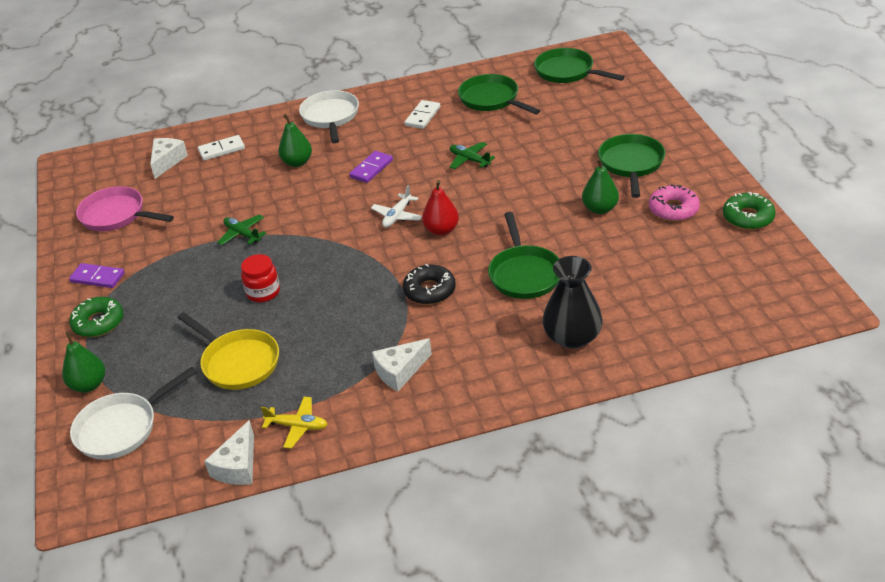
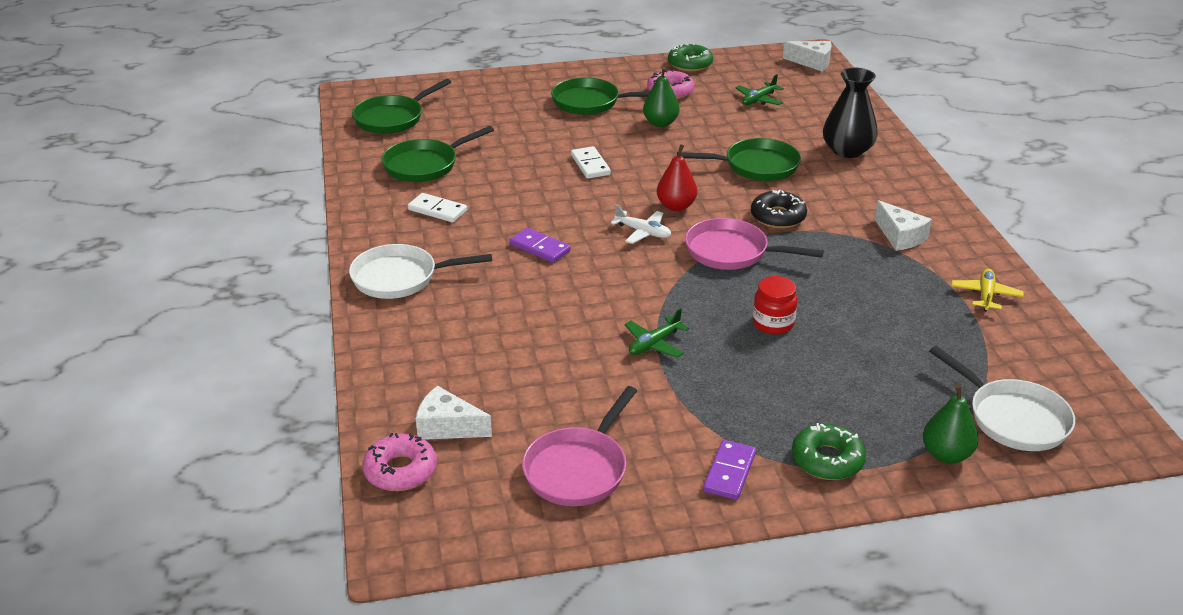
camera: 90 degrees left, 5 degrees down
(131, 152) = (400, 470): none -> pink donut
(221, 150) = (439, 372): white domino -> white domino (590, 165)
(238, 362) = (895, 337): yellow pan -> none
(238, 466) = (1048, 331): white cheese -> white cheese (812, 62)
(297, 162) = (502, 303): green pear -> none
(368, 265) = (732, 252): none -> pink pan
(469, 160) = (548, 184): green plane -> green plane (759, 100)

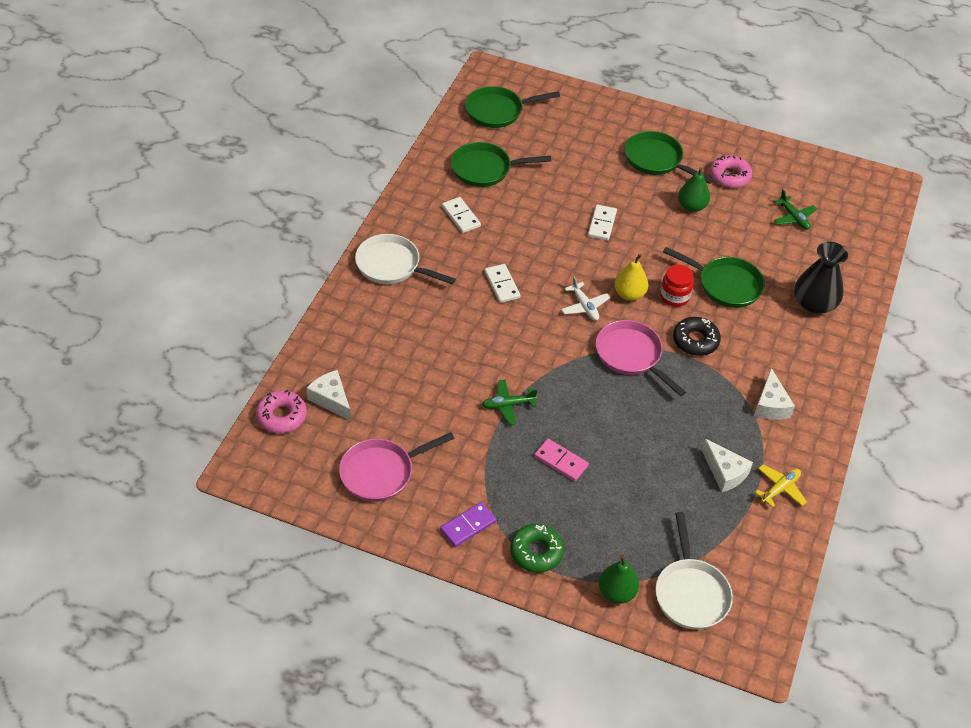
camera: 30 degrees right, 15 degrees up
(540, 248) = (502, 285): purple domino -> white domino
(676, 206) = (629, 294): red pear -> yellow pear
(690, 64) = (773, 153): green donut -> none
(759, 100) = (793, 217): green plane -> green plane turned 105 degrees counterclockwise
(761, 367) = (561, 461): none -> pink domino
(773, 323) = (602, 431): red jar -> red jar (674, 296)
(812, 62) = (879, 196): white cheese -> white cheese (725, 472)

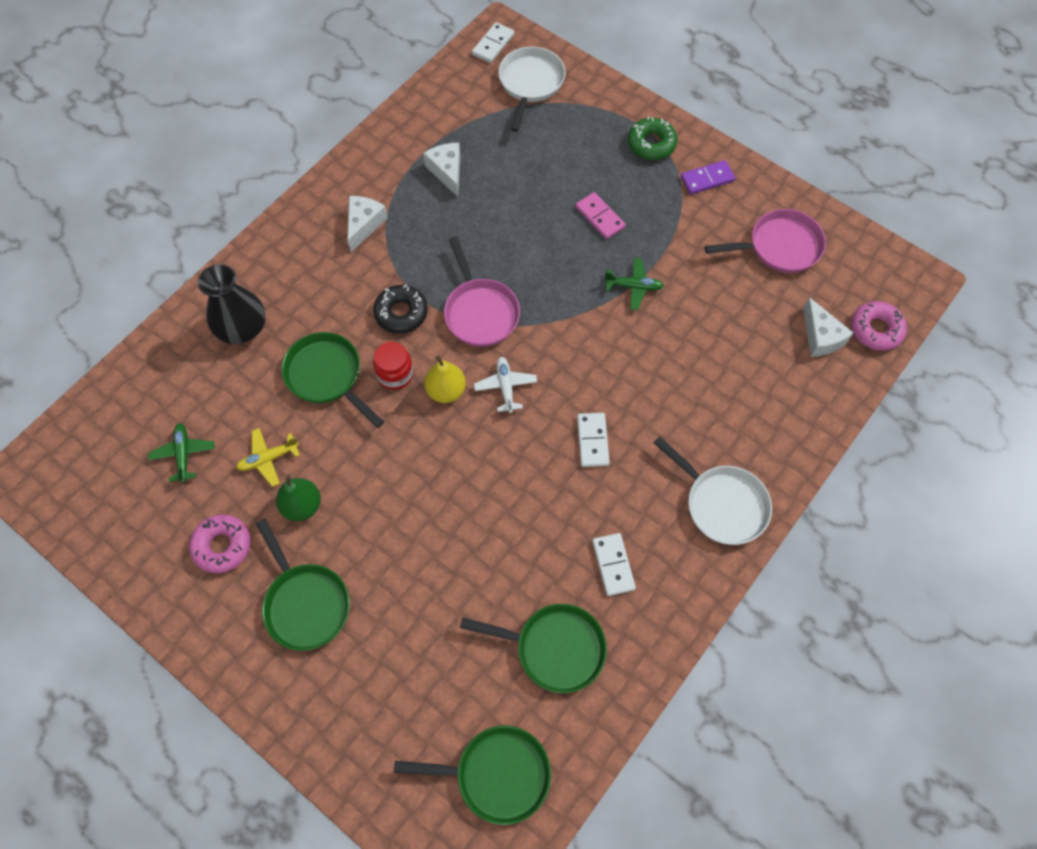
camera: 160 degrees left, 15 degrees up
(602, 224) = (433, 505): white domino -> white domino (493, 44)
(616, 592) = (593, 98): green pear -> none
(780, 489) = (404, 146): yellow plane -> yellow plane (268, 459)

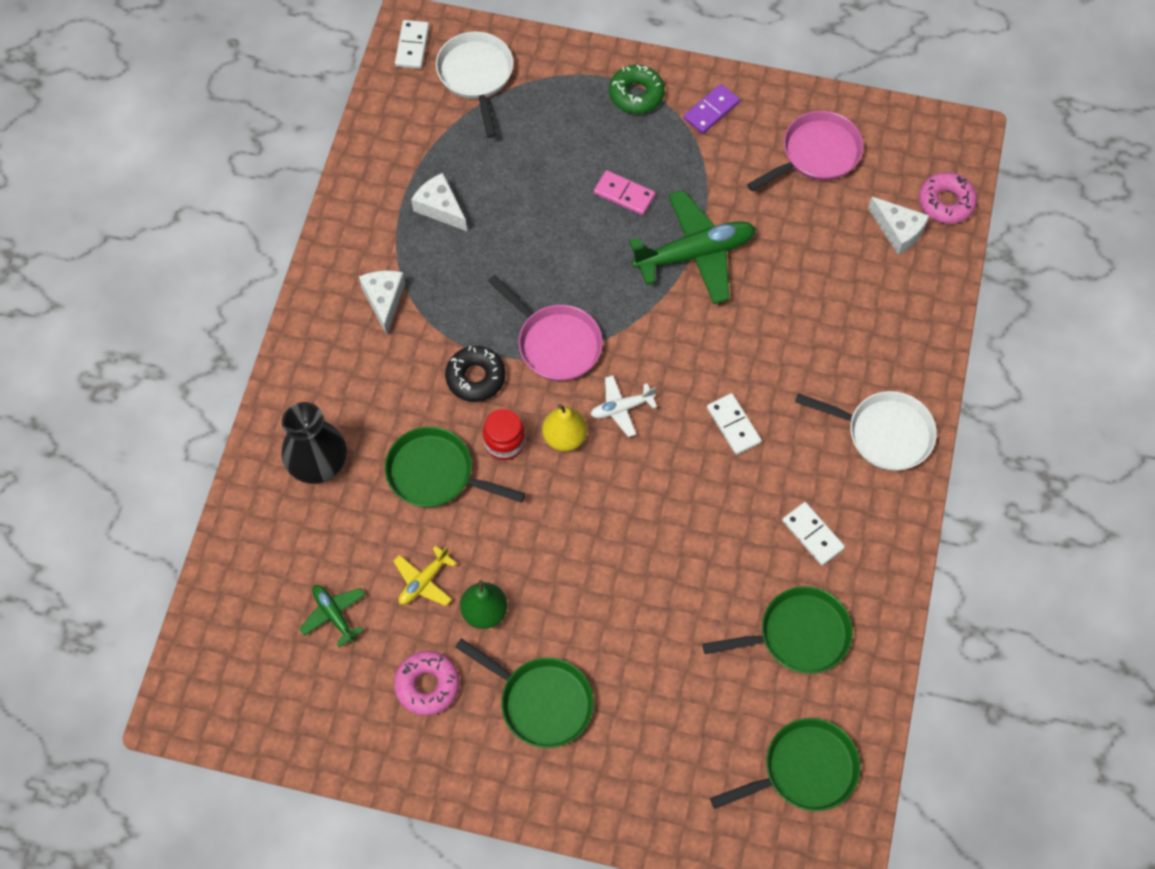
camera: 25 degrees left, 0 degrees up
(505, 387) = (621, 408): white plane -> white plane turned 75 degrees counterclockwise
(633, 287) = (694, 254): green plane -> green plane, size x1.99

